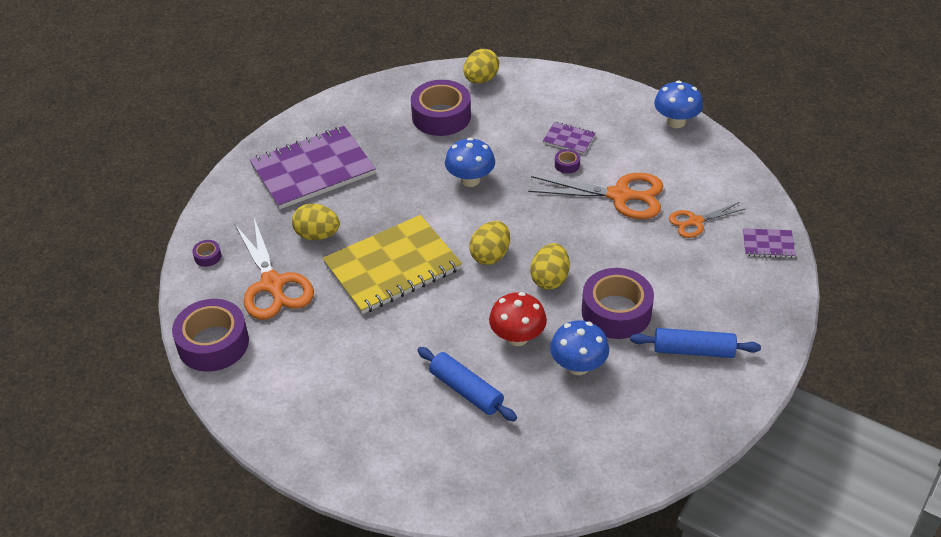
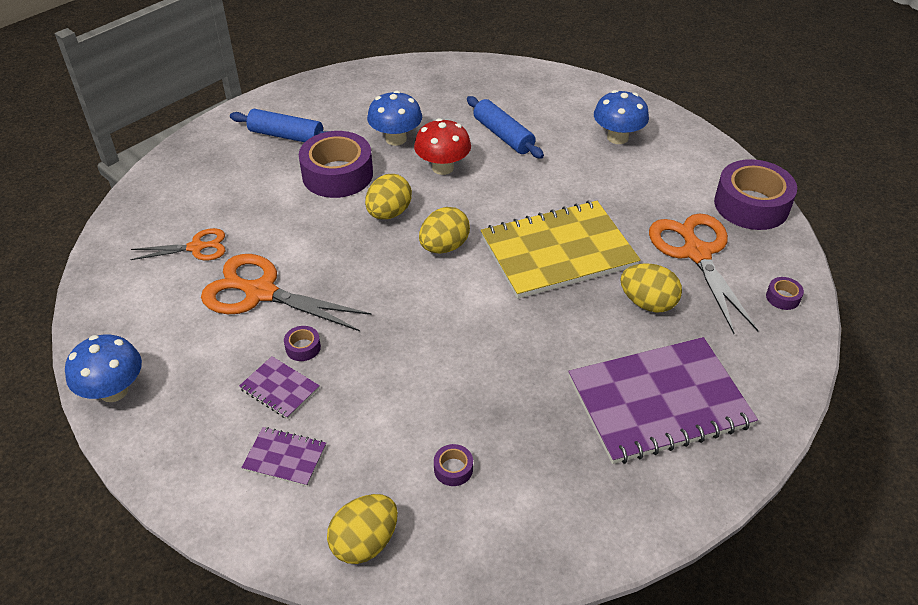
camera: 170 degrees left, 0 degrees up
(441, 116) = (453, 469): purple tape -> purple tape, size x0.41
(470, 180) = (439, 347): blue mushroom -> blue mushroom (617, 137)
(768, 244) = (140, 212): purple notebook -> purple notebook (285, 458)

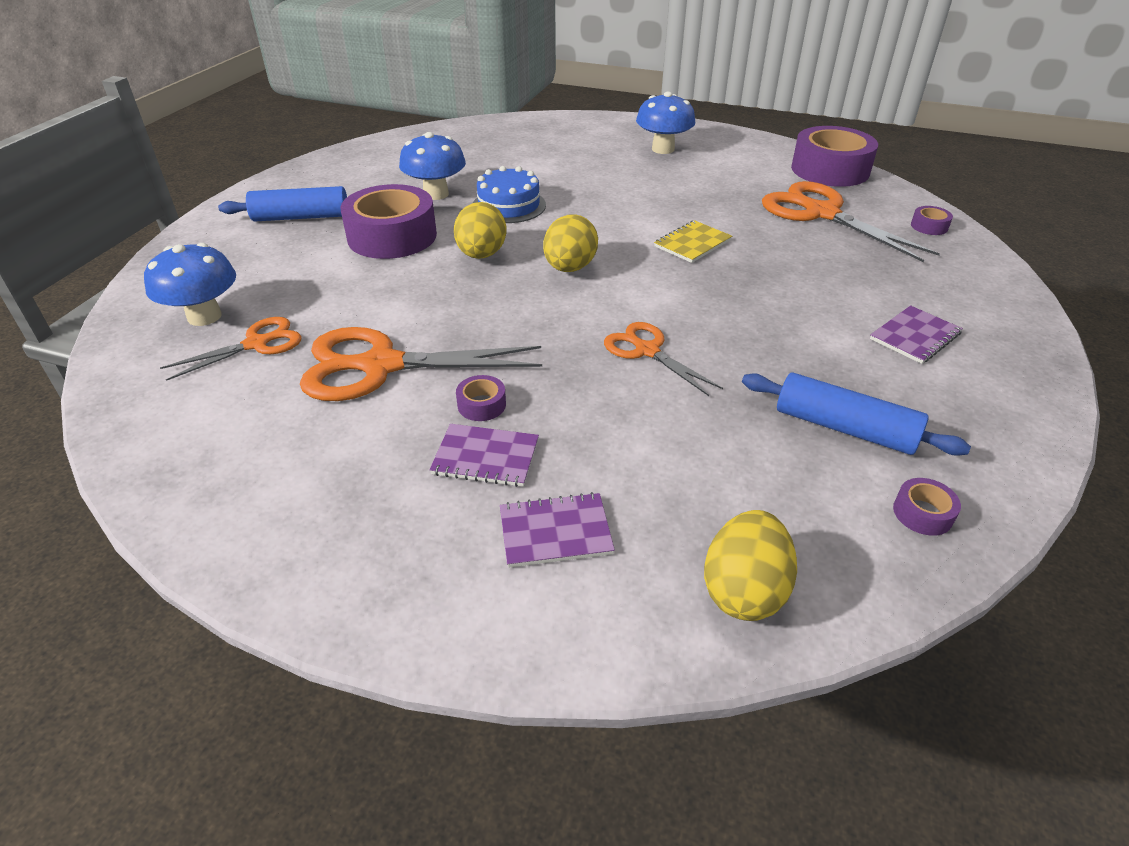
camera: 25 degrees left, 5 degrees down
(114, 391) = (238, 538): blue mushroom -> blue mushroom (204, 316)
(443, 167) = (509, 206): red mushroom -> blue cake
(443, 342) = (647, 351): none -> orange scissors
(453, 469) = (773, 469): purple tape -> purple tape (922, 513)
(503, 135) = (550, 169): blue rolling pin -> blue rolling pin (844, 428)
(558, 252) = (692, 243): yellow notebook -> yellow notebook, size x0.43
(647, 303) = (818, 261): yellow egg -> none
(659, 402) = (914, 336): purple notebook -> purple notebook, size x0.43

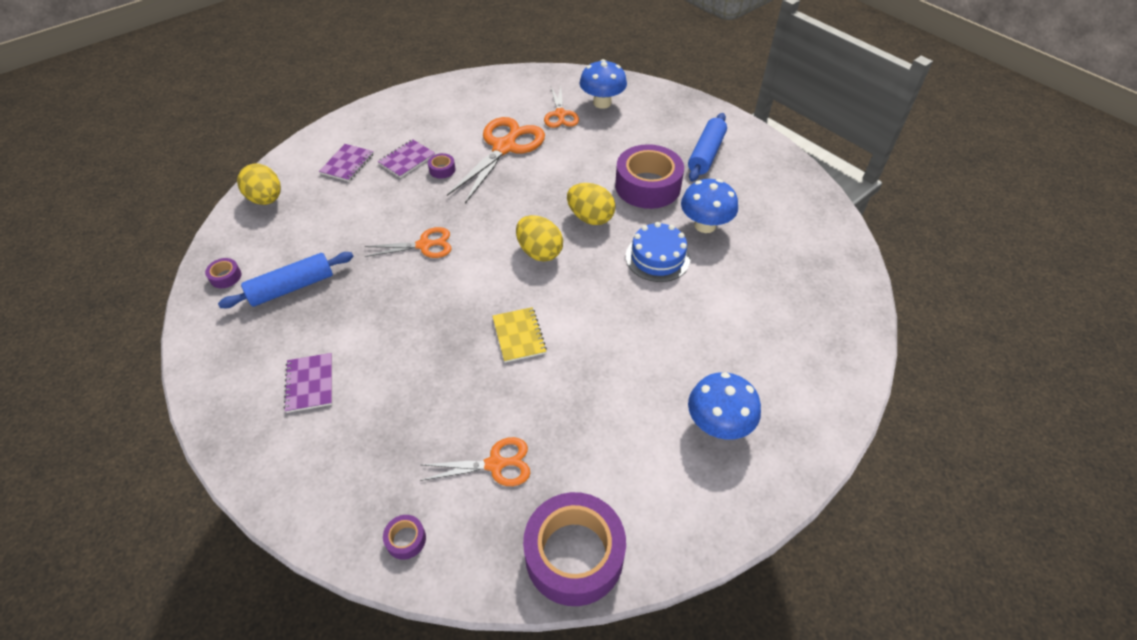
camera: 120 degrees right, 10 degrees up
(821, 213) = (495, 464): orange scissors -> orange scissors, size x0.57

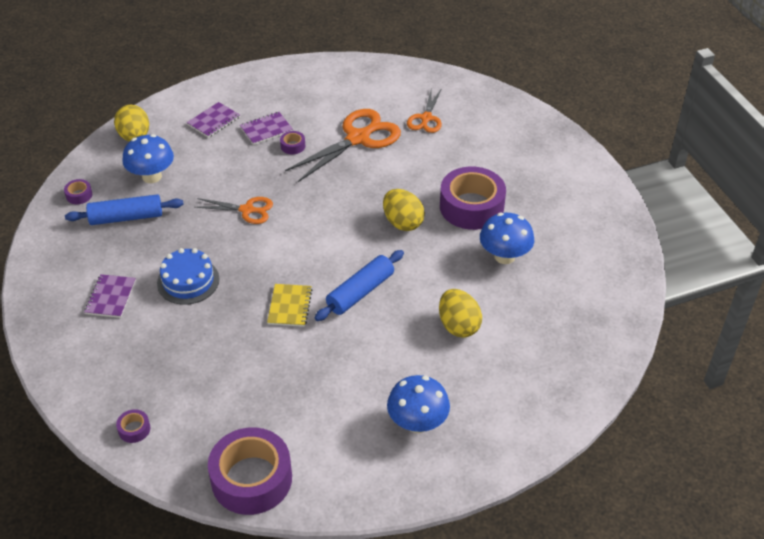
camera: 20 degrees right, 5 degrees down
(495, 464) = (223, 398): orange scissors -> none
(539, 252) = (342, 241): yellow egg -> yellow egg (458, 326)
(602, 103) = (472, 116): blue mushroom -> blue mushroom (151, 176)
(657, 257) = (444, 273): blue cake -> blue cake (188, 281)
(706, 154) = (545, 190): blue rolling pin -> blue rolling pin (360, 292)

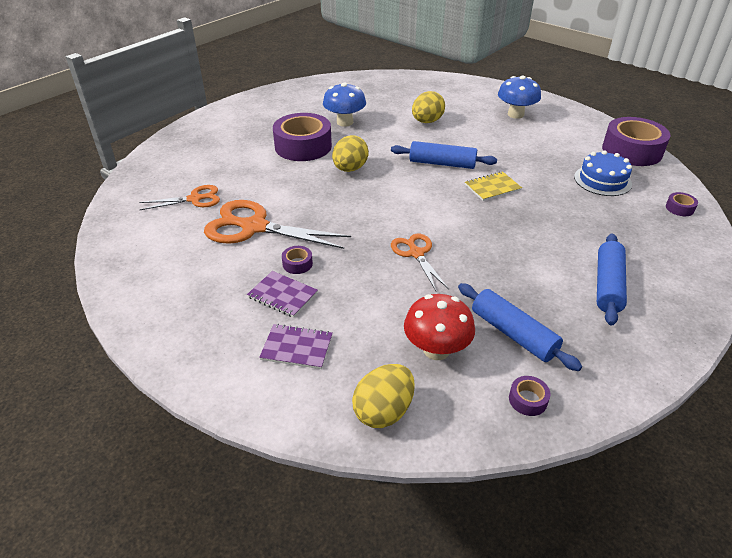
camera: 120 degrees left, 5 degrees down
(111, 297) = (608, 285): purple notebook -> blue rolling pin
(151, 176) = (436, 350): blue mushroom -> red mushroom
(188, 281) = (533, 248): blue cake -> blue cake (602, 180)

